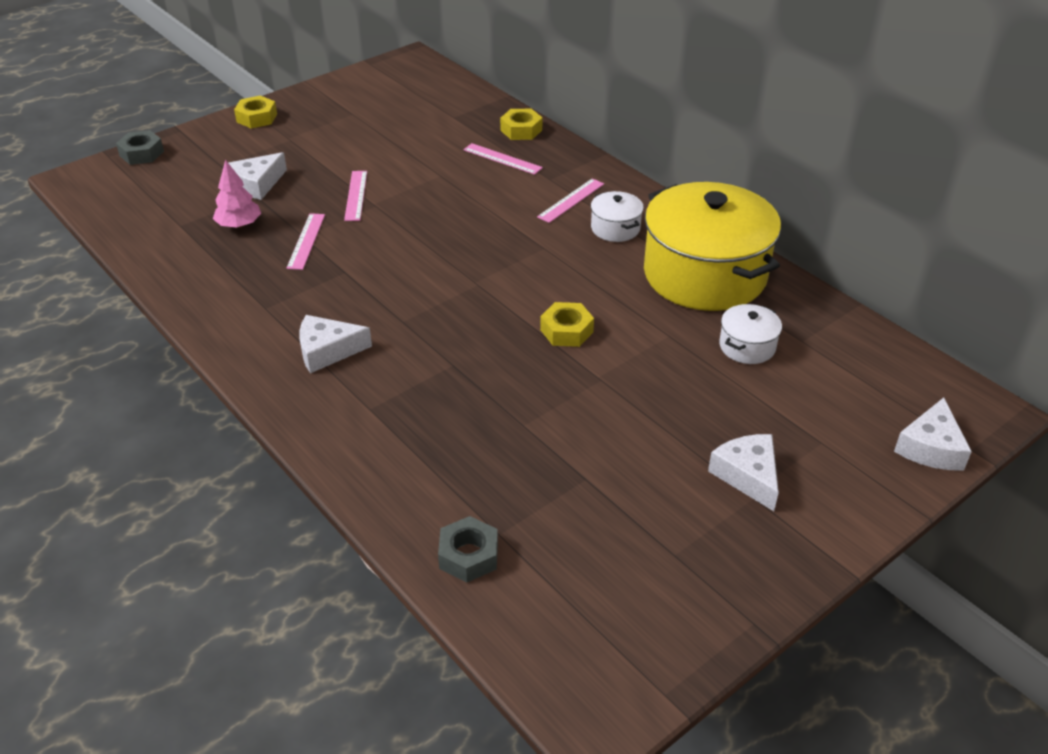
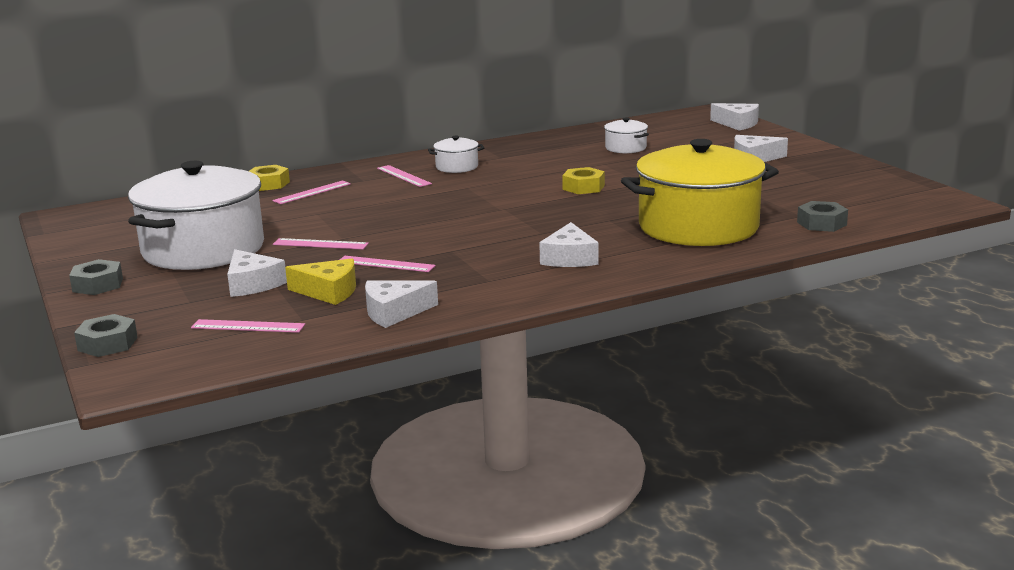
camera: 75 degrees left, 20 degrees down
(167, 203) = (248, 326): none -> pink ruler
(190, 268) = (394, 312): none -> white cheese
(239, 225) = (329, 292): pink tree -> yellow cheese
(257, 118) = (98, 285): yellow nut -> grey nut
(337, 142) = (203, 249): none -> white pot
(705, 274) = (536, 150): yellow pot -> yellow pot (698, 227)

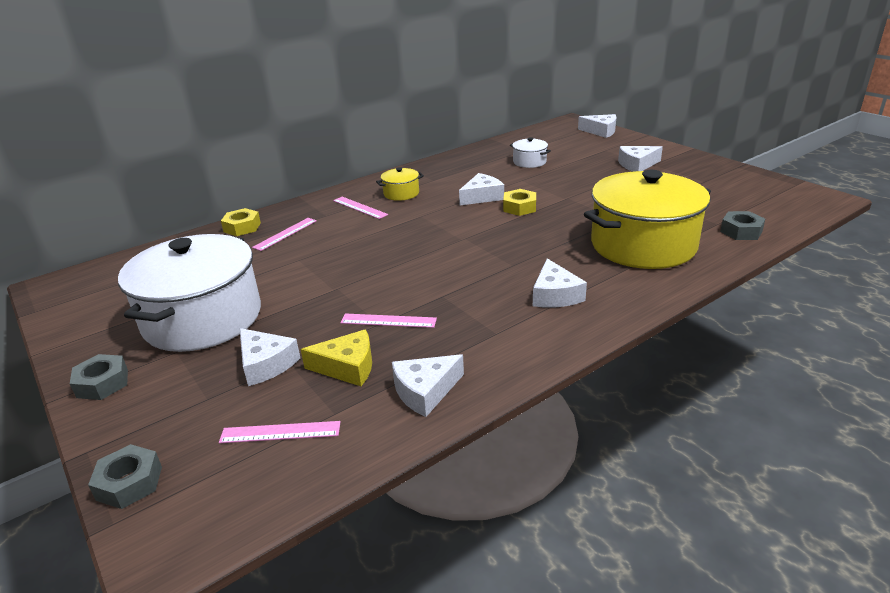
camera: 10 degrees left, 10 degrees up
(320, 244) = (315, 299): pink ruler -> none
(457, 167) = (401, 193): white pot -> yellow pot
(547, 175) = (482, 197): none -> white cheese

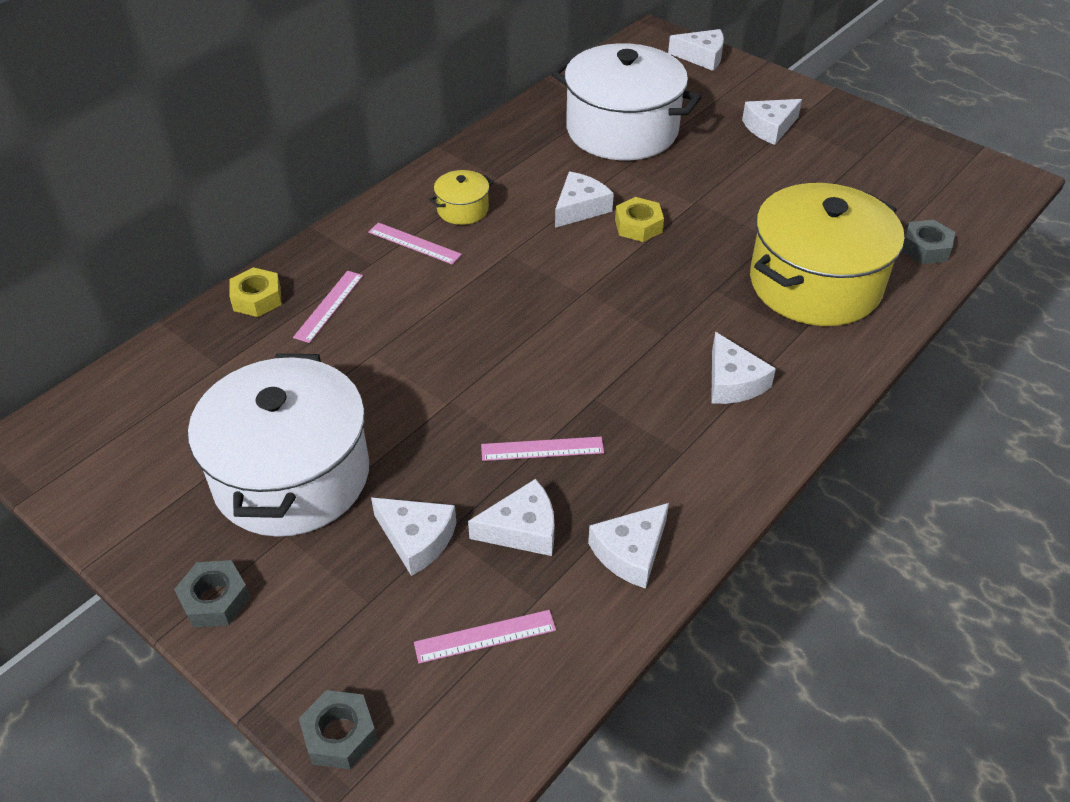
camera: 15 degrees left, 15 degrees up
(347, 367) = (522, 529): yellow cheese -> white cheese
(529, 162) = (622, 130): white pot -> white pot, size x2.36

